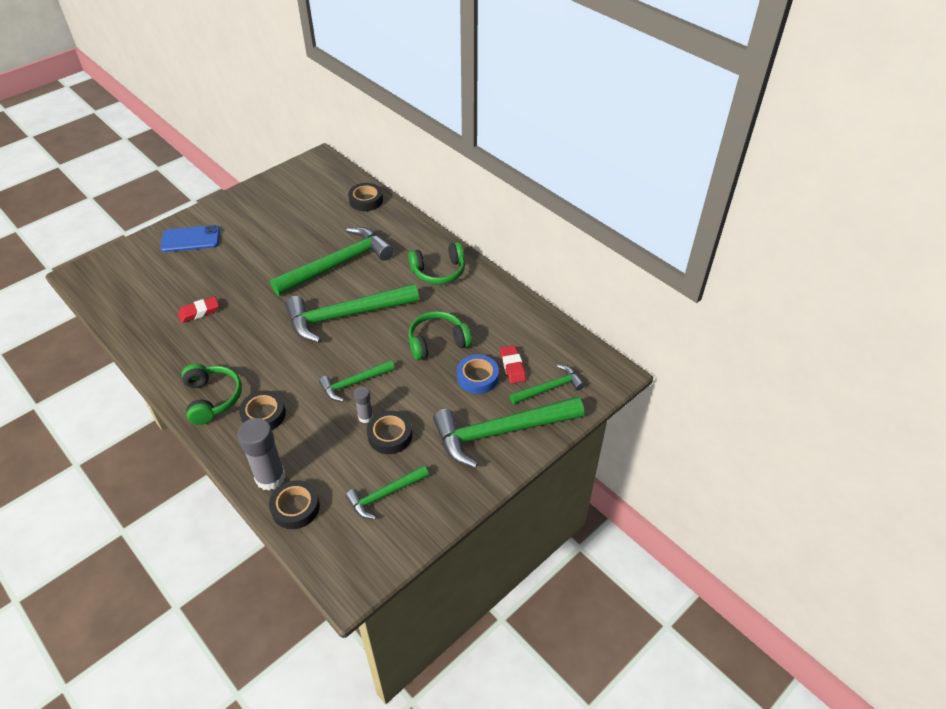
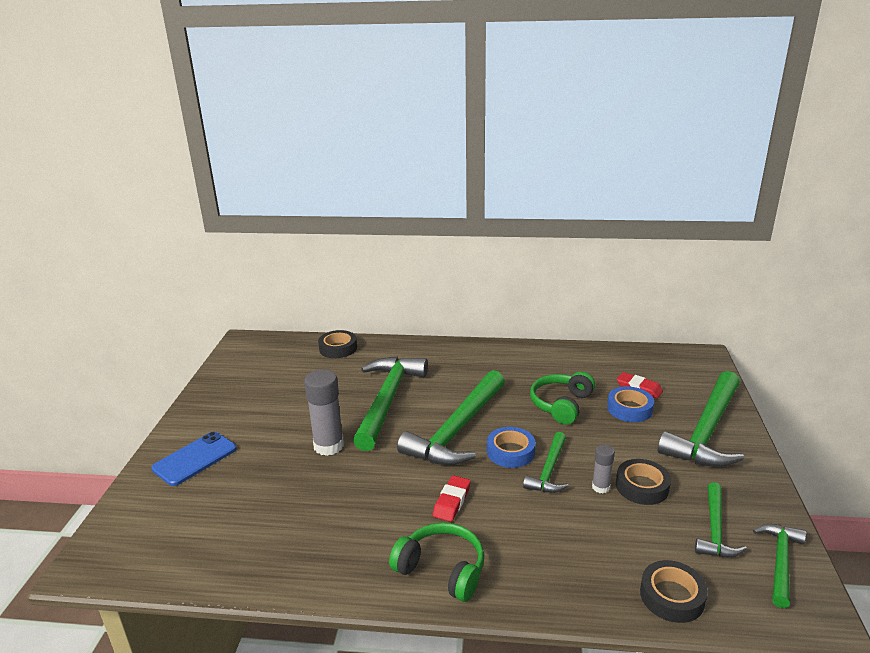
camera: 40 degrees left, 20 degrees down
(199, 312) = (305, 510): red eraser -> red eraser (452, 501)
(263, 415) = (514, 547): black tape -> none
(270, 477) = (609, 591): grey glue stick -> grey glue stick (328, 446)
(352, 354) = (510, 452): none -> blue tape
(439, 271) = (481, 362): green headphones -> none
(549, 388) = (684, 386): green hammer -> green hammer (780, 562)

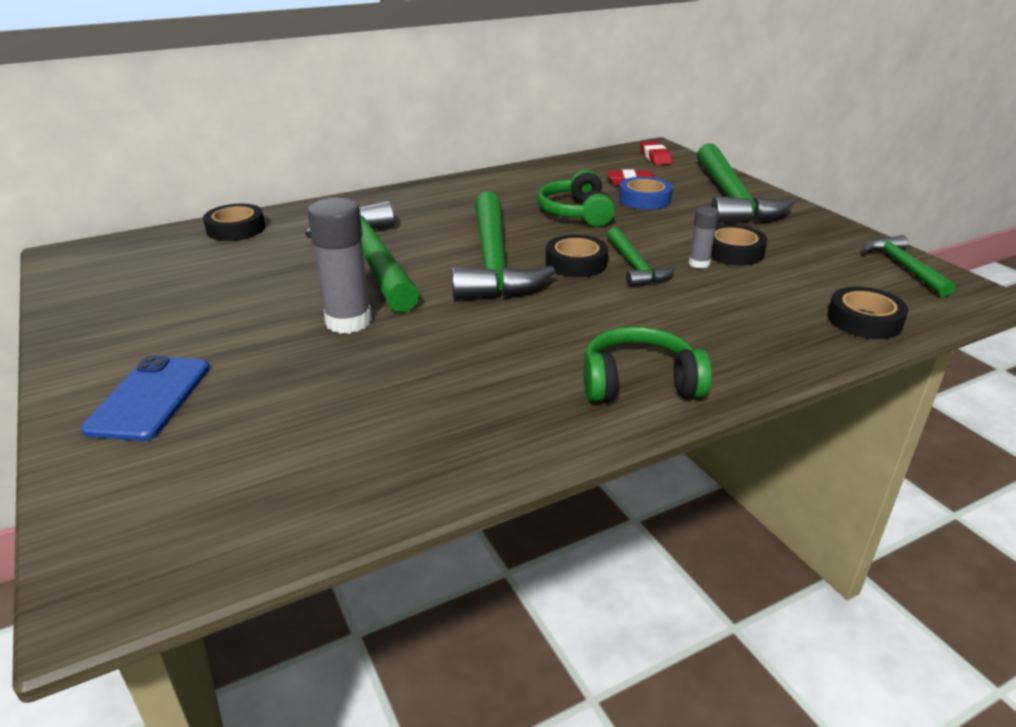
camera: 35 degrees left, 5 degrees up
(452, 501) = (570, 322): red eraser -> red eraser (655, 157)
(510, 452) = (576, 263): blue tape -> black tape
(715, 529) = (830, 262): green hammer -> none

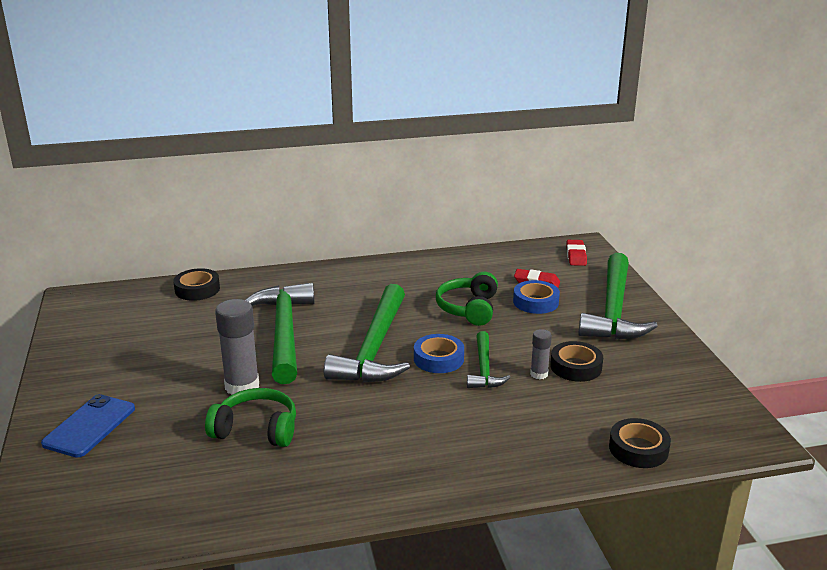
camera: 15 degrees right, 5 degrees down
(576, 263) = (438, 359): black tape -> blue tape
(639, 382) = (422, 472): green headphones -> green headphones (256, 429)
(904, 267) = (715, 404): green hammer -> none

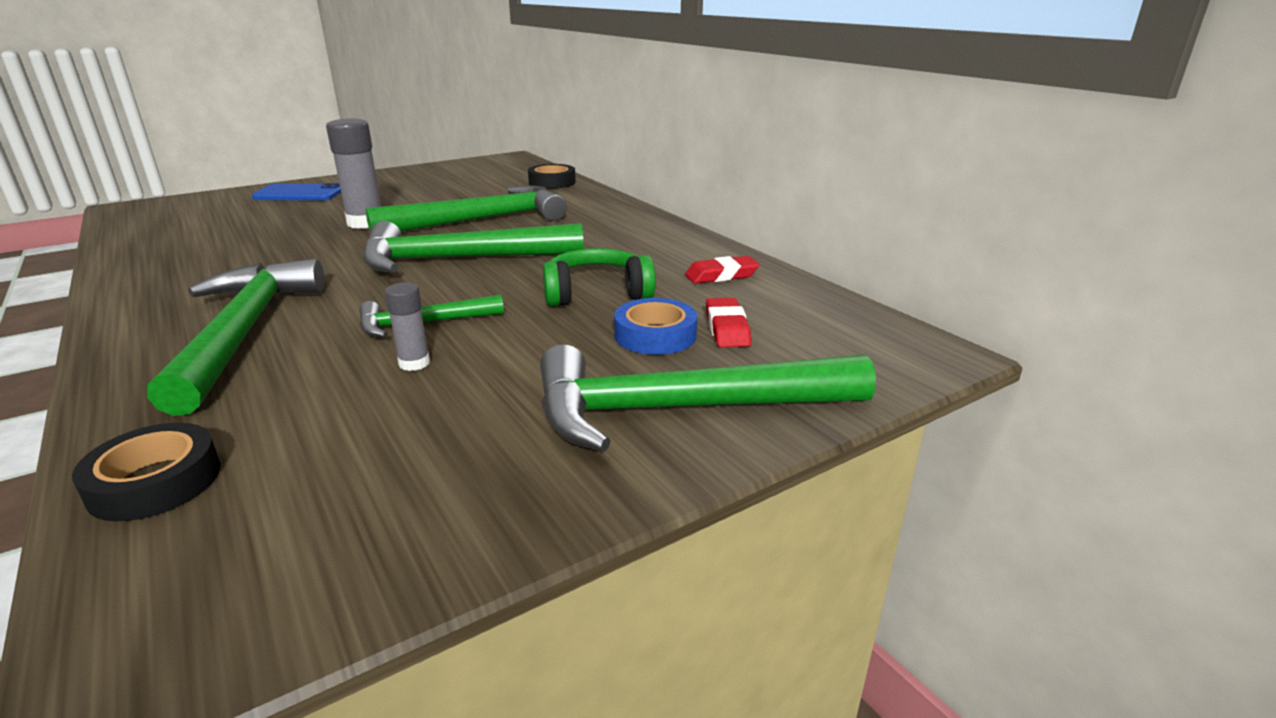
camera: 70 degrees right, 0 degrees up
(256, 429) = (283, 239): green headphones -> none
(438, 359) = (443, 294): blue tape -> none
(464, 435) = (244, 332): none -> green hammer
(576, 256) = (873, 350): red eraser -> red eraser (721, 275)
(576, 367) = (445, 392): black tape -> none

